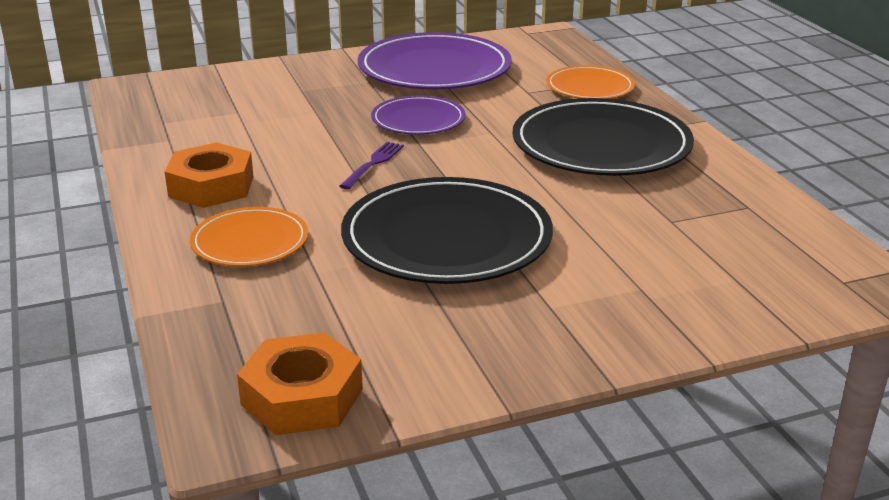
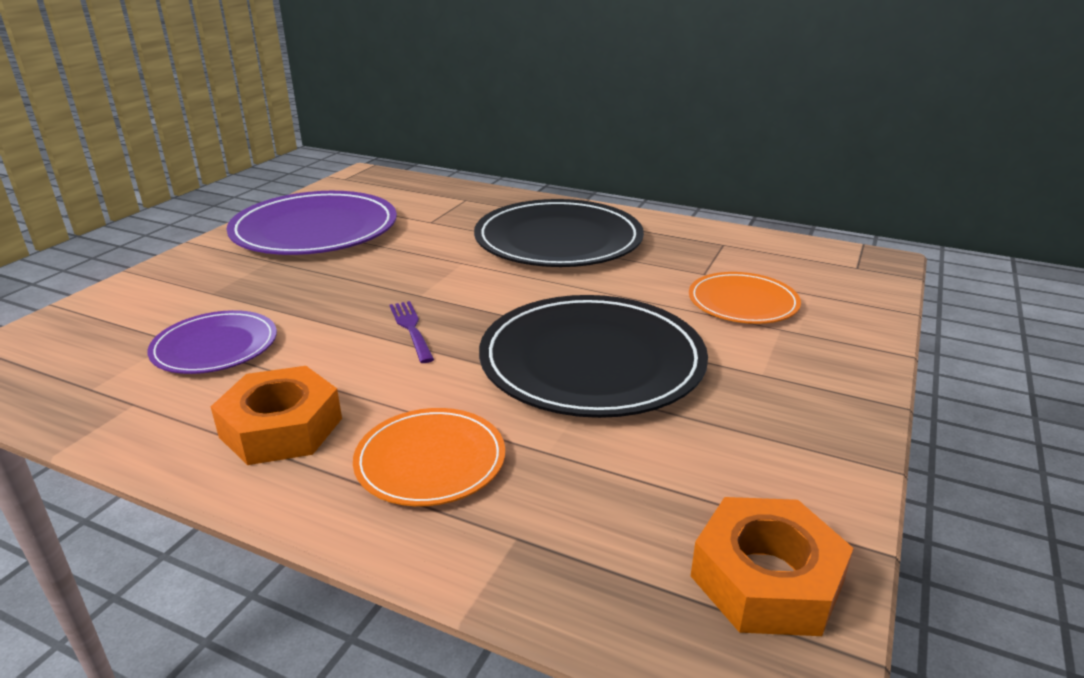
camera: 45 degrees left, 0 degrees up
(418, 120) = (381, 276): purple plate -> purple plate (215, 346)
(590, 87) = (470, 203): orange plate -> orange plate (743, 302)

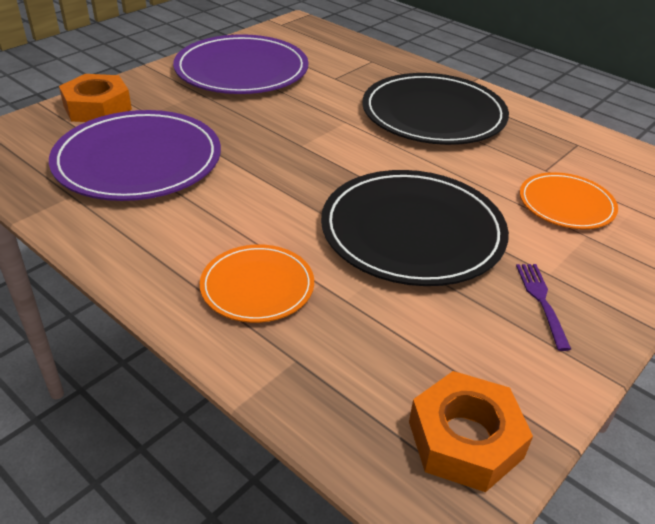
camera: 15 degrees right, 10 degrees up
(215, 346) = (138, 160): purple plate -> purple plate, size x1.81
(281, 427) = (163, 236): orange nut -> orange nut (97, 107)
(411, 329) = (283, 174): purple fork -> purple fork (541, 301)

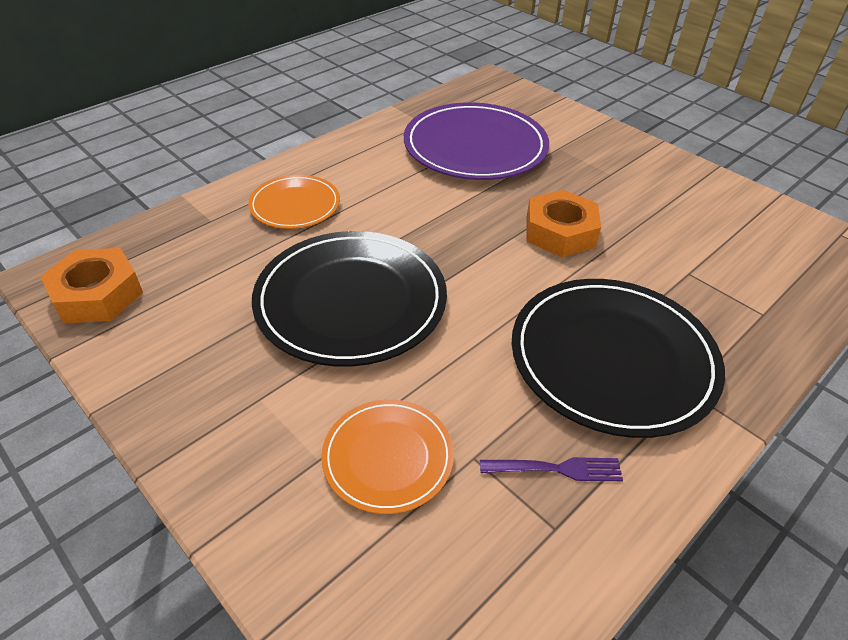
camera: 95 degrees right, 5 degrees up
(97, 107) = (564, 122): orange nut -> orange nut (560, 232)
(241, 70) = (678, 200): purple plate -> none
(541, 301) = (220, 380): purple fork -> purple fork (556, 469)

